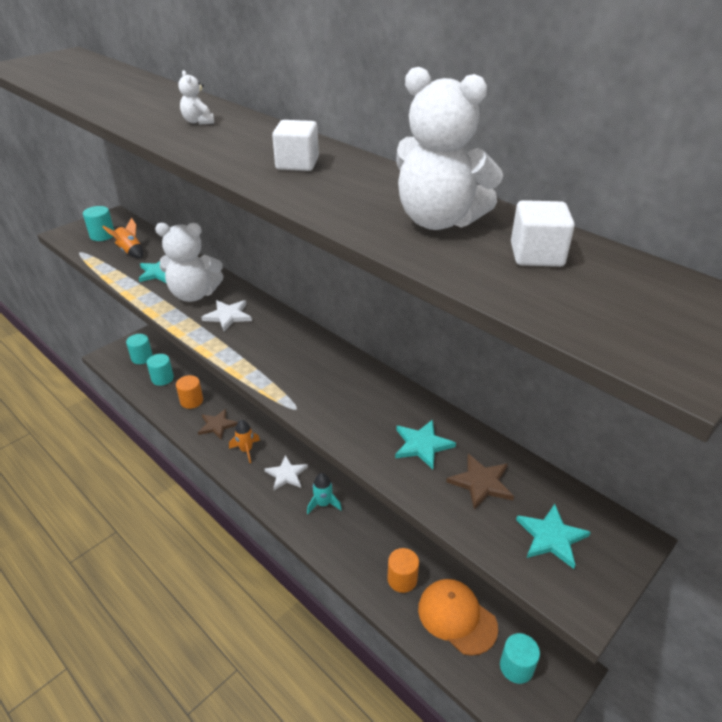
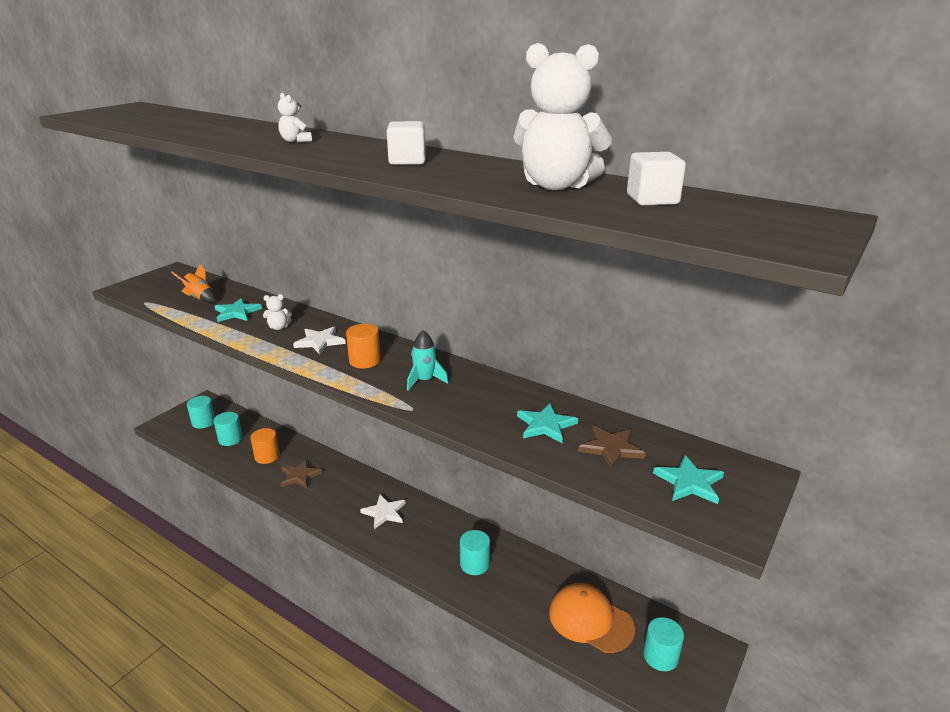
camera: 10 degrees left, 10 degrees down
(102, 235) = (165, 287): turquoise cylinder -> turquoise cylinder (474, 564)
(194, 294) = (279, 327): white teddy bear -> white teddy bear, size x0.44
(246, 450) = (336, 495): orange rocket -> none
(323, 504) = (429, 535): turquoise rocket -> turquoise rocket (425, 380)
(402, 579) = (527, 593): orange cylinder -> orange cylinder (365, 361)

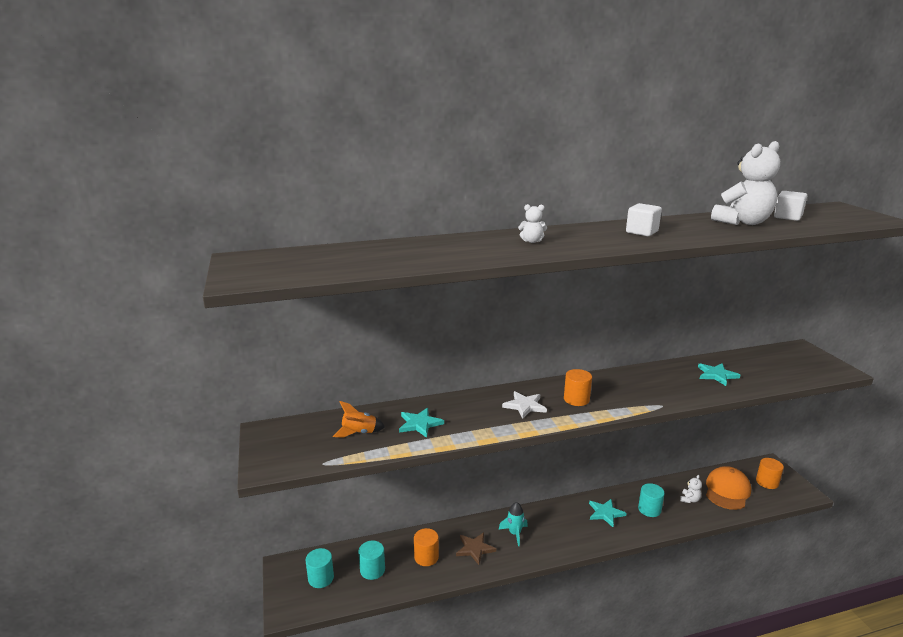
camera: 50 degrees left, 5 degrees down
(279, 327) = (476, 414): white teddy bear -> white teddy bear (689, 499)
(384, 513) = (563, 524): white star -> none
(425, 380) = (628, 389): turquoise rocket -> turquoise rocket (514, 533)
(590, 620) = (727, 490): orange cap -> orange cap turned 135 degrees clockwise
(611, 448) = (754, 368): brown star -> none
(660, 656) = (767, 482): turquoise cylinder -> orange cylinder
(689, 482) = (798, 364): turquoise star -> turquoise star (605, 513)

